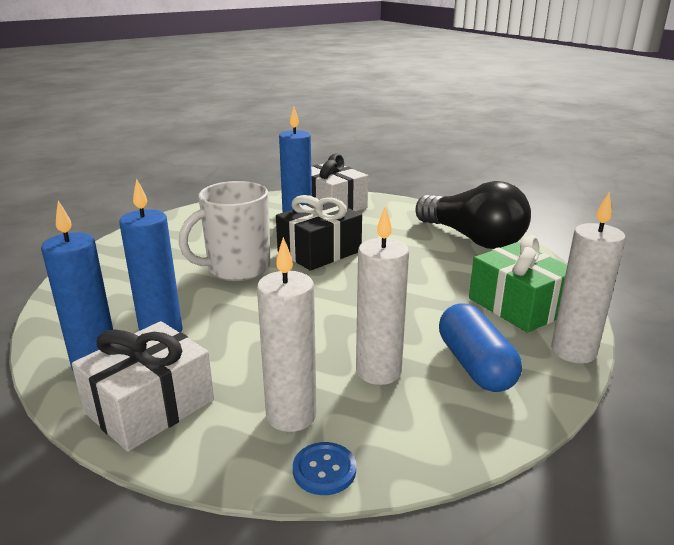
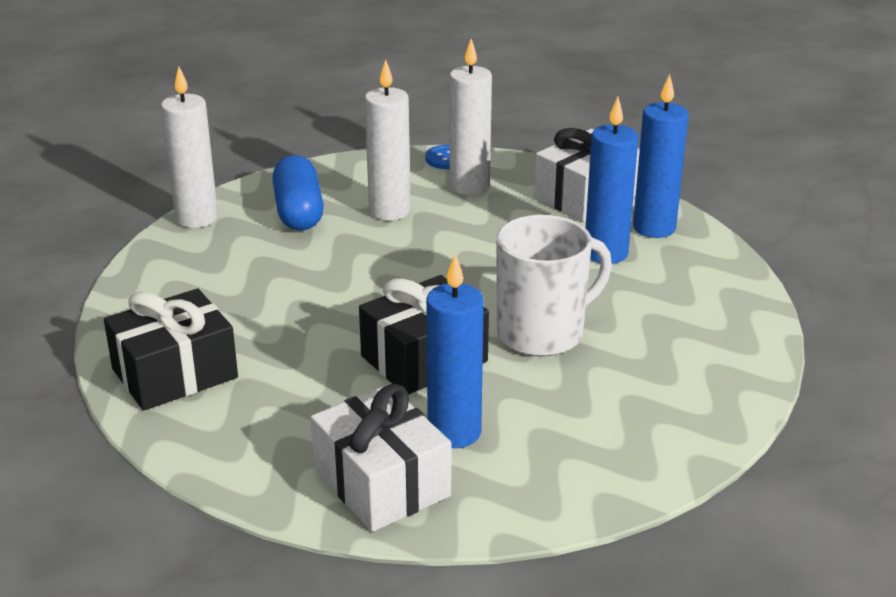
camera: 175 degrees left, 5 degrees up
(473, 239) = (174, 373): black light bulb -> black gift
(518, 305) = (206, 264): green gift -> none

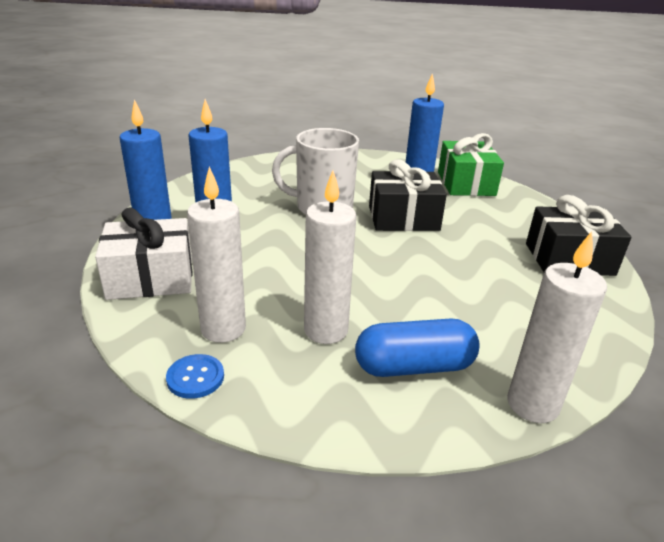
camera: 150 degrees left, 0 degrees up
(299, 212) = (414, 366): blue capsule -> blue capsule turned 60 degrees clockwise
(382, 482) = (465, 184): white gift -> green gift

